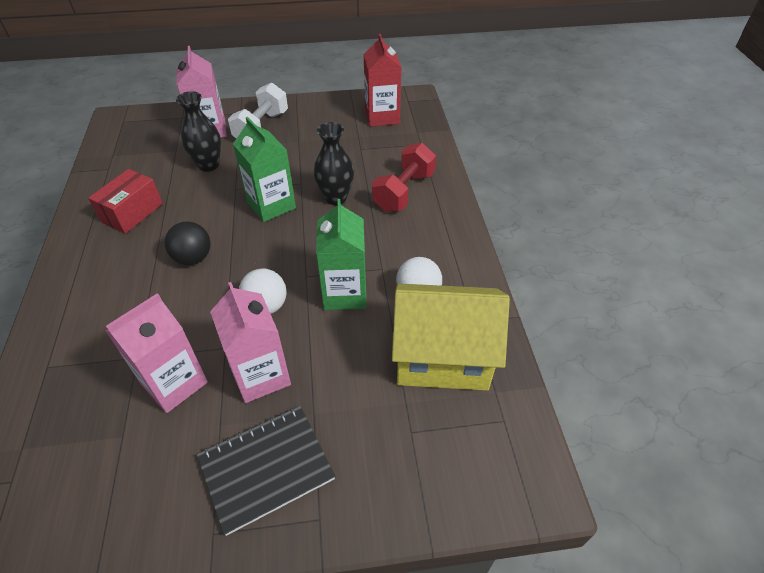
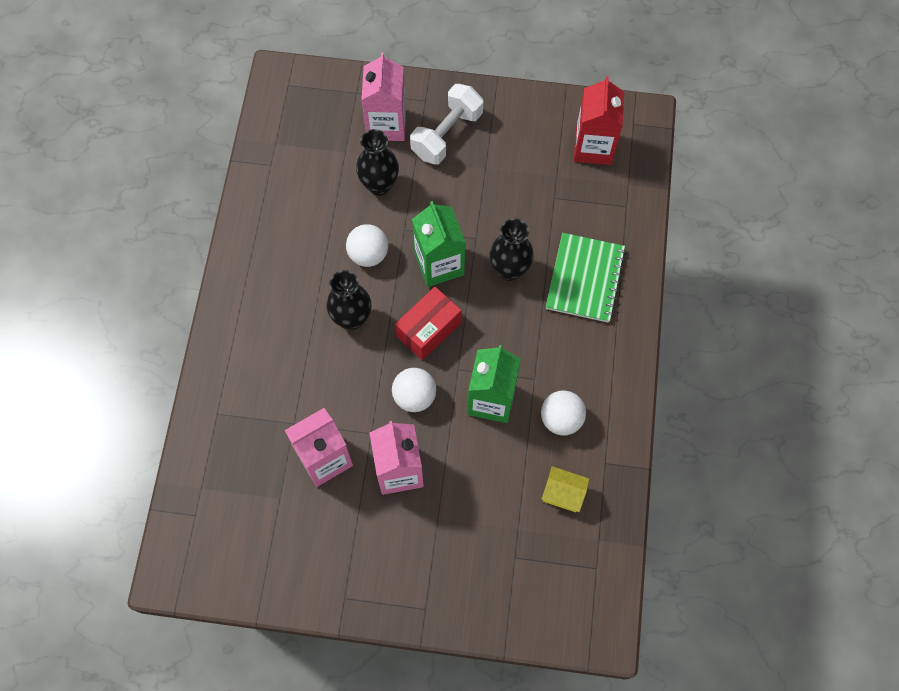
camera: 15 degrees right, 20 degrees up
(132, 213) = (295, 241): red box -> red box (429, 330)
(193, 258) = (352, 319): black ball -> black vase
(204, 210) = (368, 254): none -> white ball
(266, 468) = (391, 557): black notebook -> none
(403, 192) = (585, 279): red dumbbell -> green notebook
(442, 357) = (563, 494): yellow house -> yellow house, size x0.43

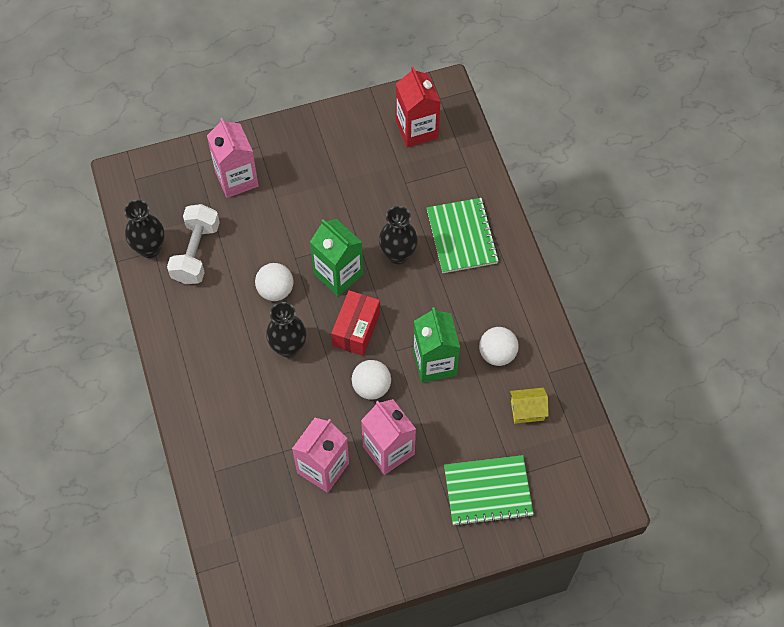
camera: 25 degrees left, 5 degrees down
(379, 185) = (256, 230): black vase -> black vase (150, 248)
(446, 134) = (291, 167): white dumbbell -> white dumbbell (196, 253)
(479, 561) = (488, 491): none -> green notebook

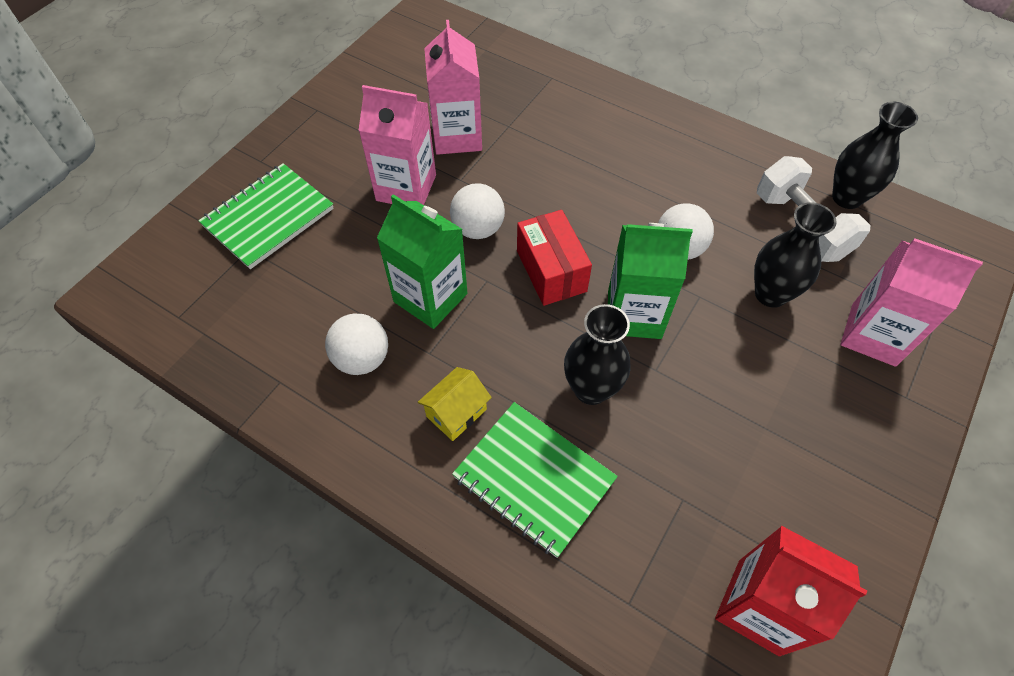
camera: 140 degrees right, 5 degrees down
(288, 347) = (601, 206): black vase -> black vase (770, 294)
(527, 410) = (277, 321): yellow house -> yellow house (456, 413)

